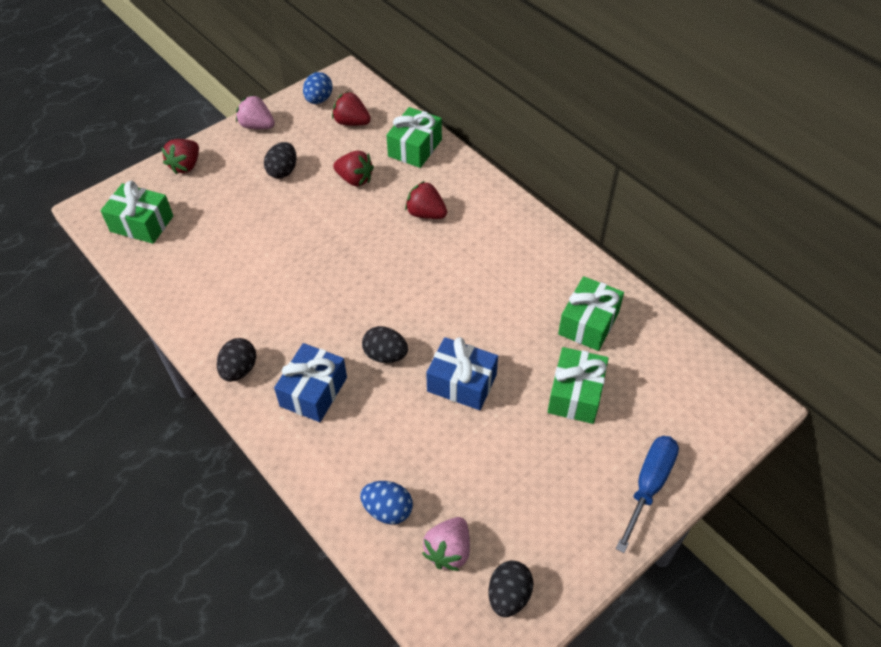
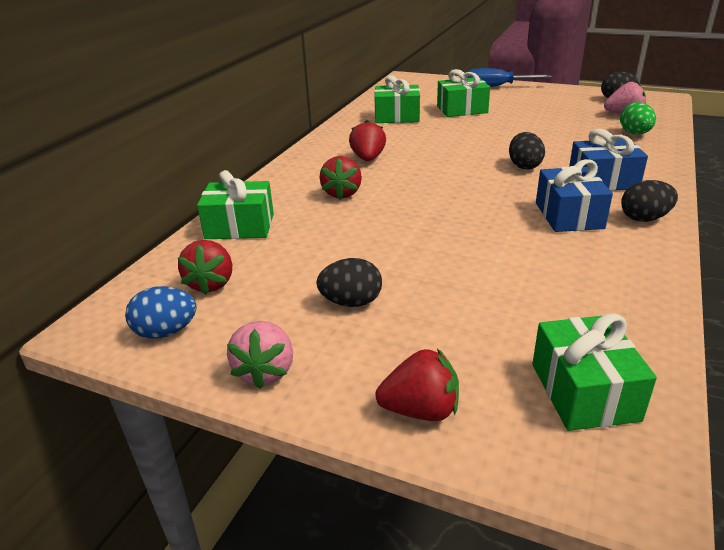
camera: 115 degrees left, 20 degrees down
(355, 179) = (323, 245): red strawberry -> red strawberry (368, 159)
(388, 510) = (635, 133): blue egg -> green egg
(462, 383) = (505, 137): blue gift -> blue gift (568, 215)

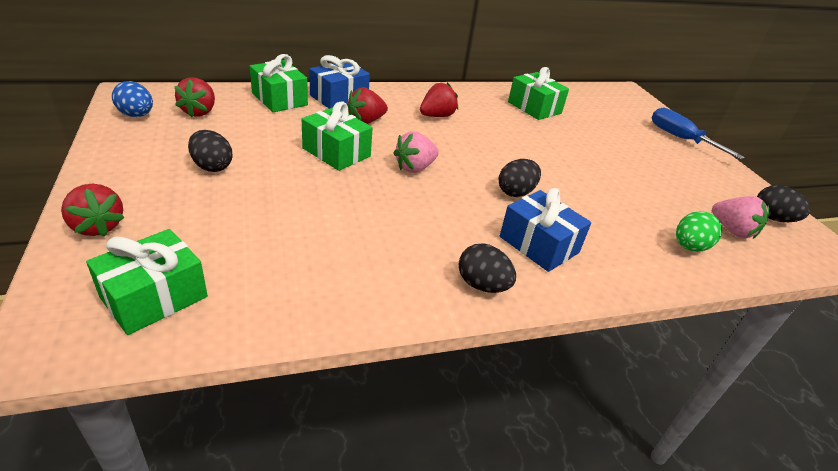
camera: 45 degrees right, 5 degrees up
(211, 284) = (199, 112): red strawberry -> red strawberry turned 45 degrees counterclockwise
(265, 371) = (113, 158): pink strawberry -> pink strawberry (415, 168)
(462, 109) = (596, 133): green gift -> green gift (336, 152)
(568, 215) = (440, 237): blue gift -> blue gift (339, 97)

